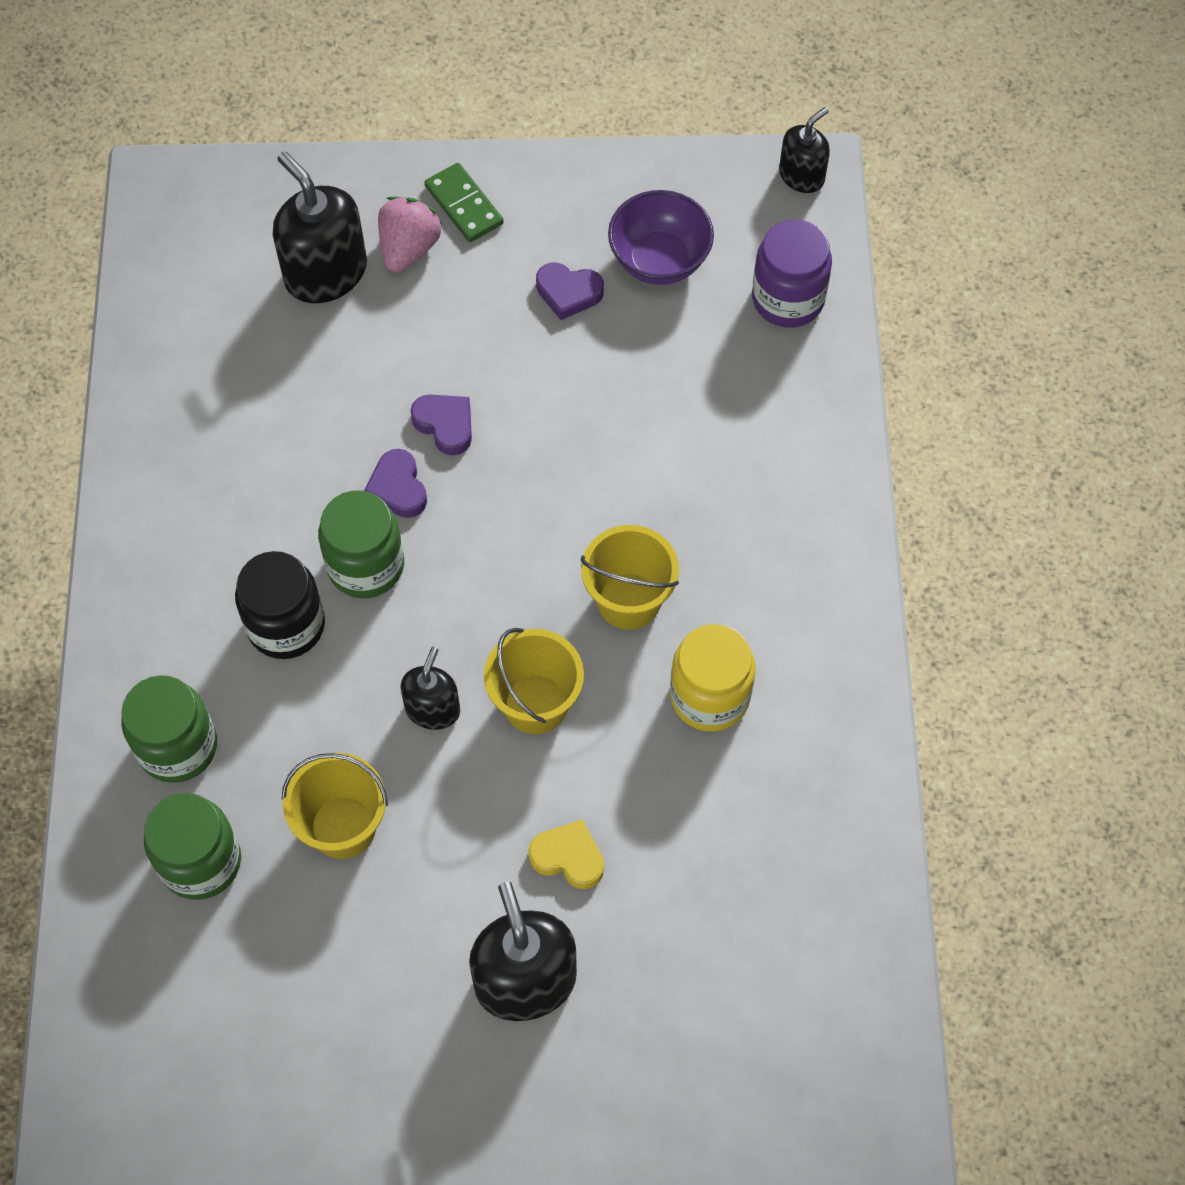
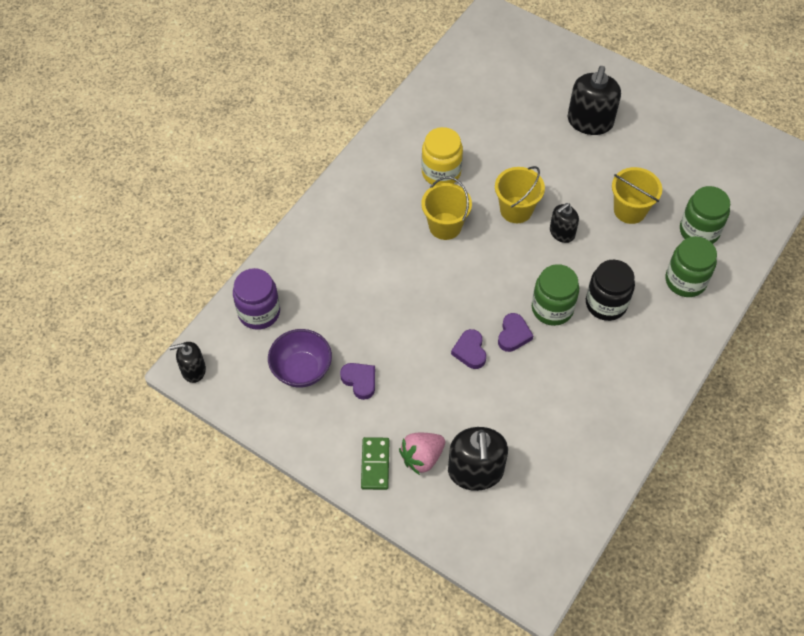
camera: 145 degrees left, 5 degrees down
(568, 857) = (543, 150): yellow heart -> none

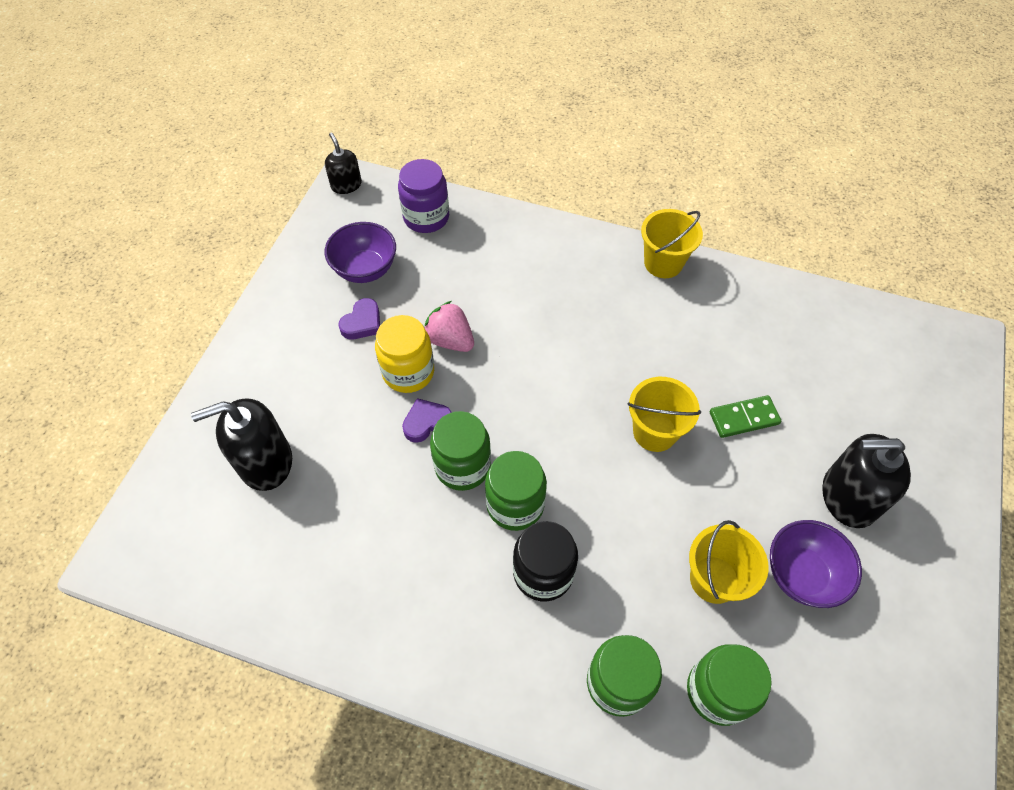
camera: 75 degrees right, 0 degrees up
(375, 464) = (261, 360): green domino -> green domino (744, 418)
(422, 457) = (276, 403): pink strawberry -> pink strawberry (450, 340)
(441, 172) = (677, 337): yellow jar -> yellow jar (408, 372)
(445, 226) = (598, 359): yellow bucket -> yellow bucket (663, 263)
(513, 335) = (462, 466): purple heart -> green jar
(562, 232) = (640, 494): black soap dispenser -> none
(636, 164) = (802, 574): none -> purple bowl

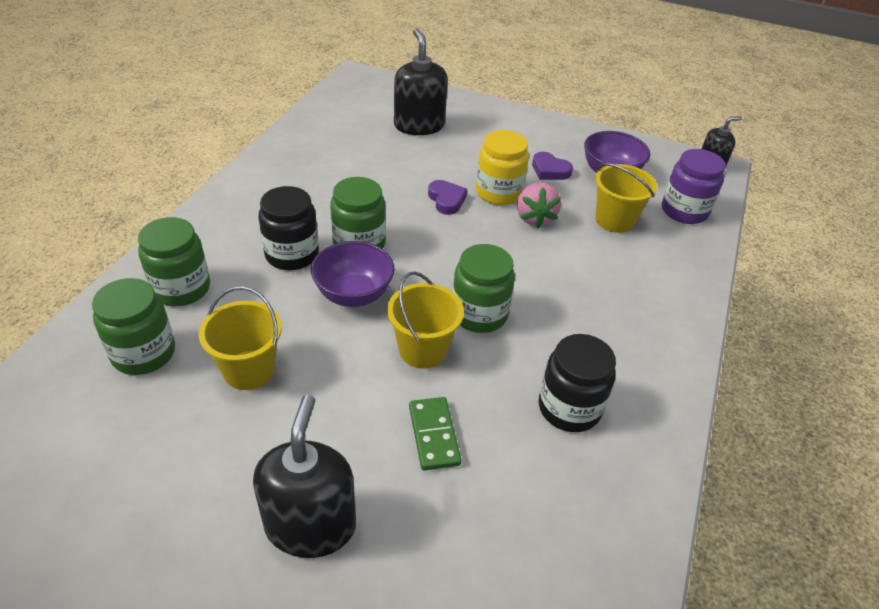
camera: 90 degrees right, 15 degrees down
(450, 340) = (534, 218): pink strawberry -> pink strawberry turned 135 degrees clockwise
(462, 466) = (401, 217): green jar -> green jar (479, 314)
(663, 263) = (665, 395): yellow bucket -> yellow bucket (614, 220)
(692, 325) = (569, 408): none -> black jar
(802, 574) = (229, 448): purple bowl -> purple bowl (354, 294)

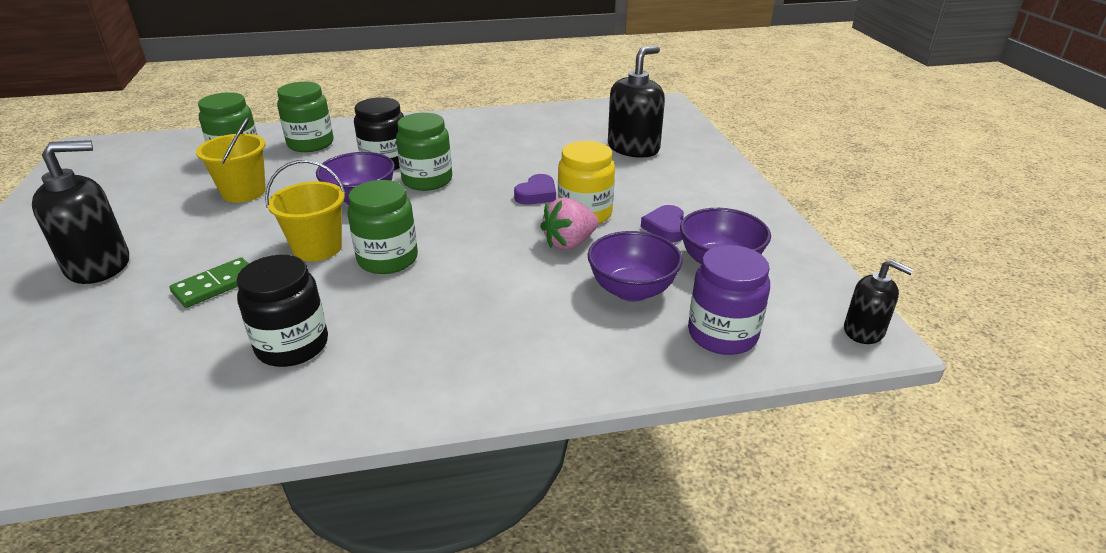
camera: 60 degrees right, 10 degrees down
(614, 220) = (632, 290): yellow bucket -> purple bowl

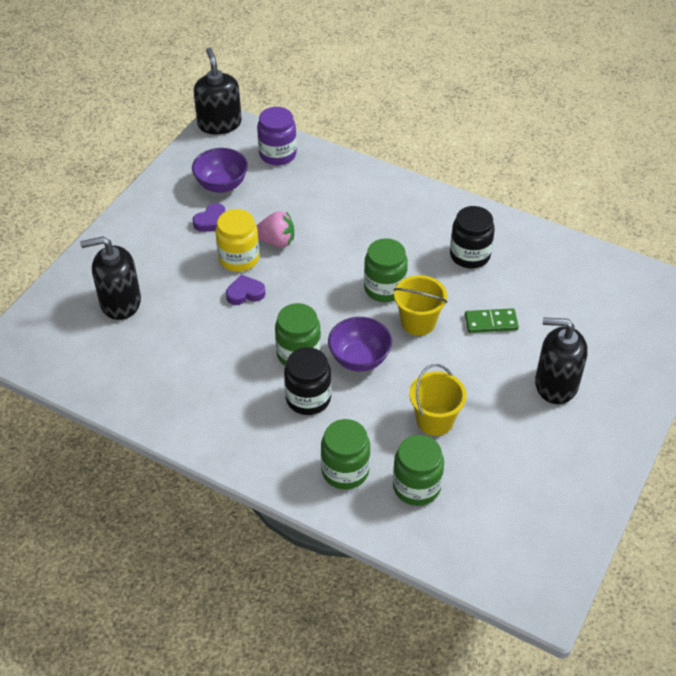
camera: 140 degrees left, 15 degrees up
(632, 290) = (284, 195): purple bowl -> none
(864, 331) = (219, 124): black soap dispenser -> black soap dispenser, size x1.73

